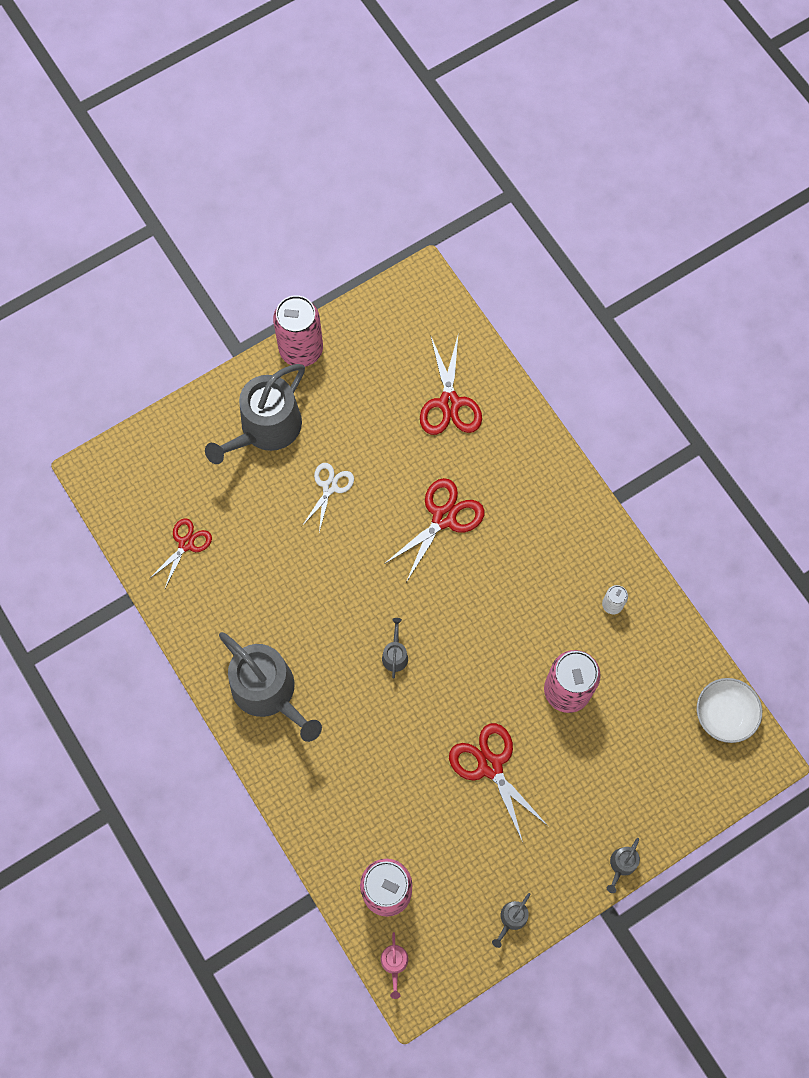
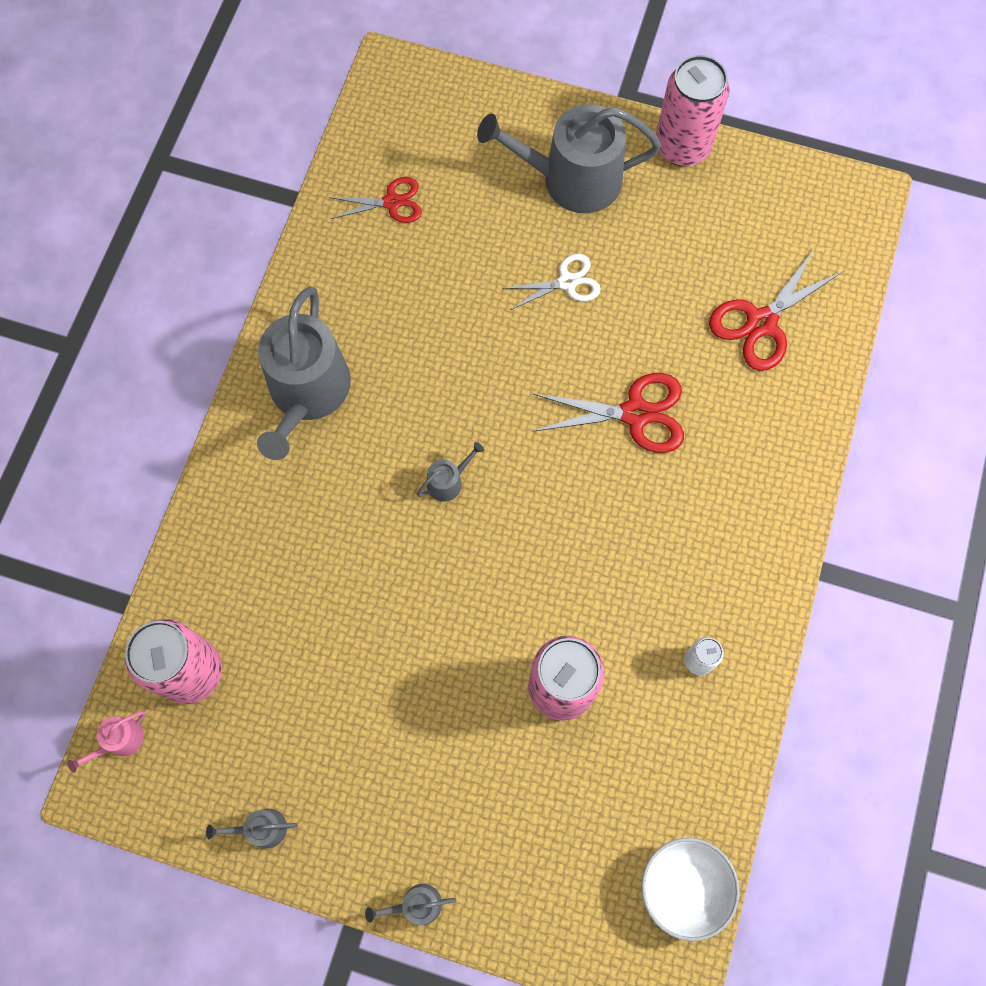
camera: 50 degrees right, 0 degrees up
(490, 766) = (410, 672): red scissors -> none

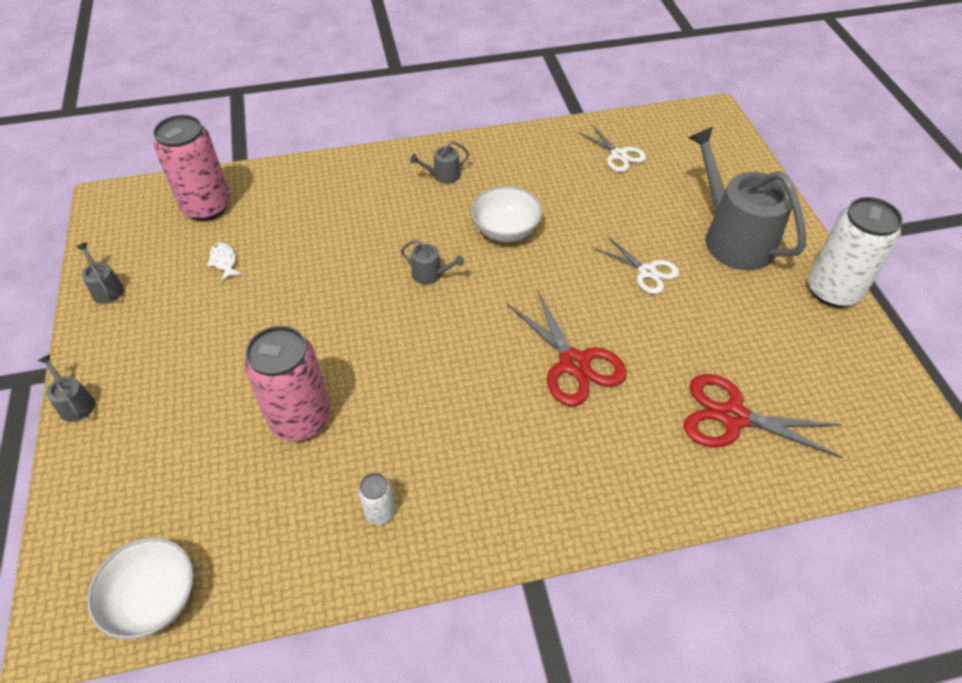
camera: 60 degrees right, 20 degrees down
(120, 741) = (142, 195): pink watering can -> none
(298, 684) = (224, 261): none -> white fish
(307, 393) = (443, 175): grey watering can -> grey watering can, size x0.42
(392, 202) = (618, 155): red scissors -> white scissors
(431, 376) = (506, 230): none -> white bowl
(682, 146) = (833, 291): pink can -> white can

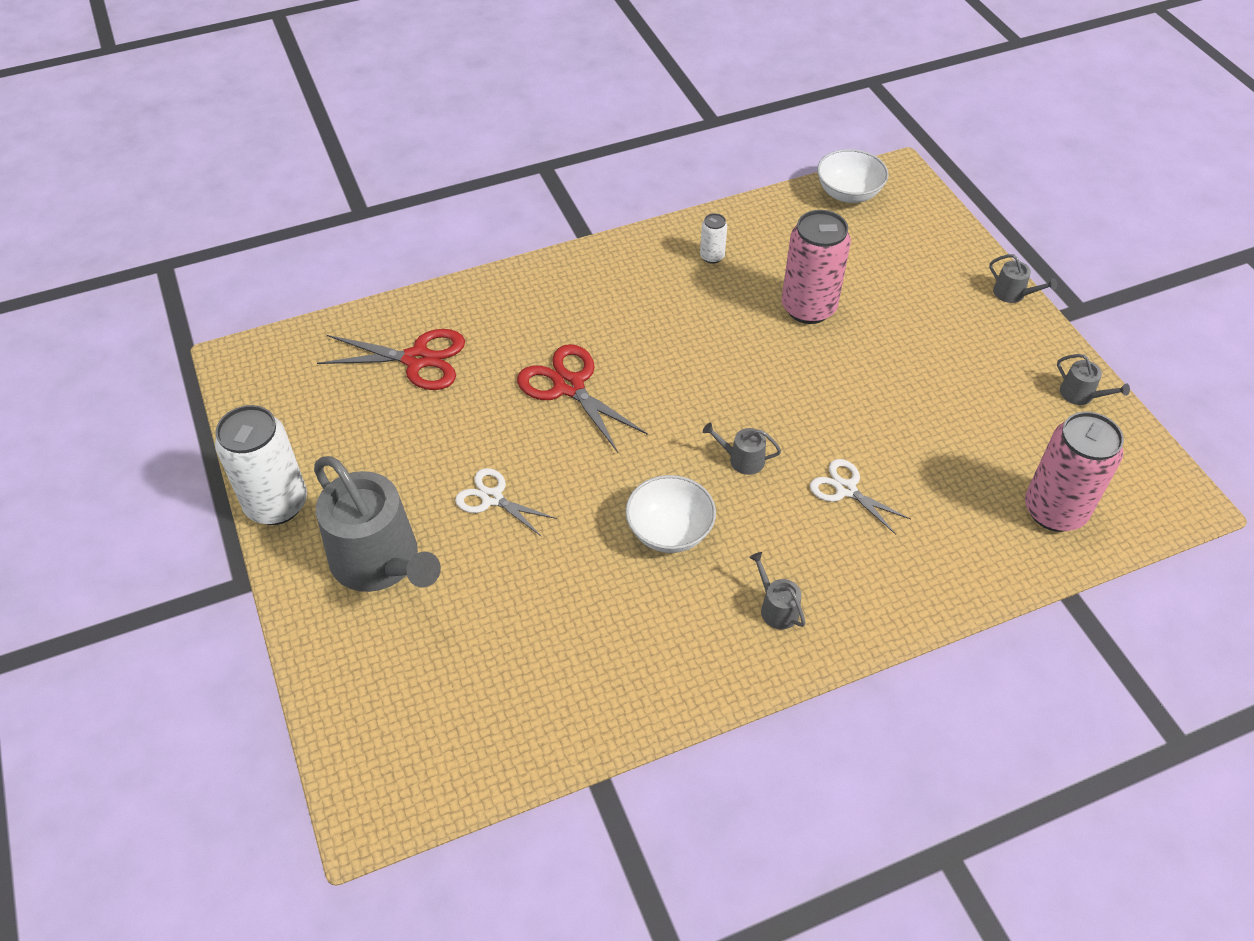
camera: 170 degrees right, 0 degrees up
(224, 261) = (980, 442): white fish -> none
(443, 175) = (776, 608): grey watering can -> grey watering can turned 90 degrees counterclockwise
(618, 155) = (529, 688): white scissors -> white scissors (846, 489)

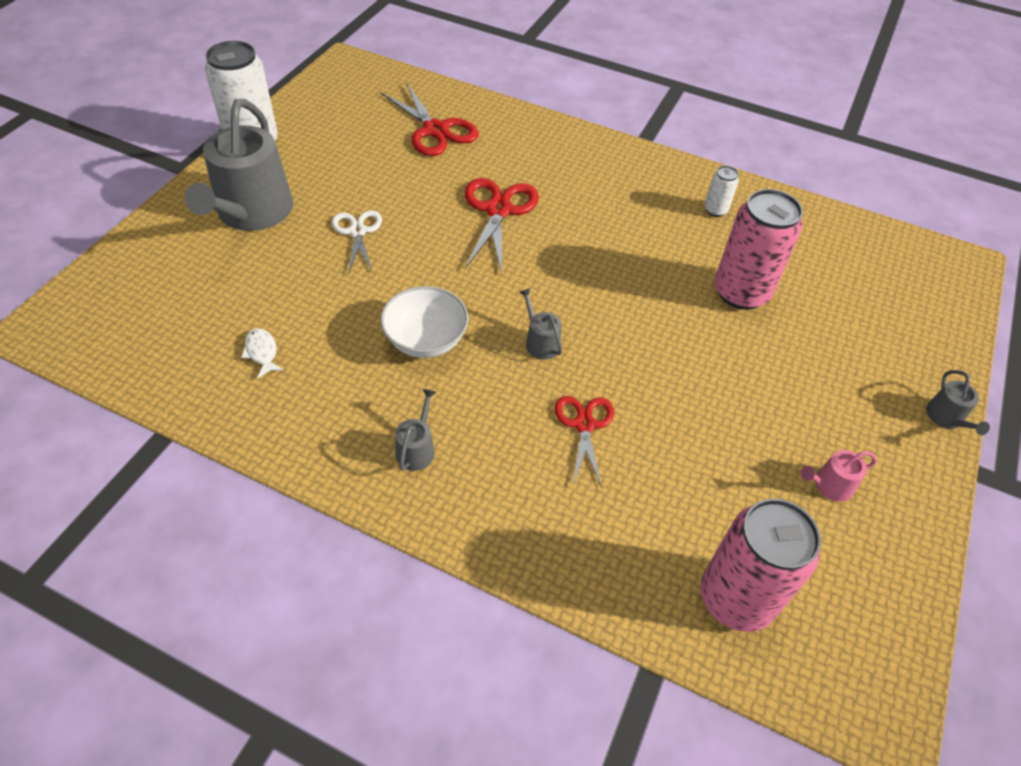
camera: 45 degrees right, 0 degrees up
(573, 654) = (262, 352): none -> white fish
(846, 489) = (584, 425): white scissors -> red scissors
(848, 193) = (893, 246): white bowl -> none
(1012, 395) = (829, 485): none -> pink watering can
(1081, 395) = (900, 541): grey watering can -> none

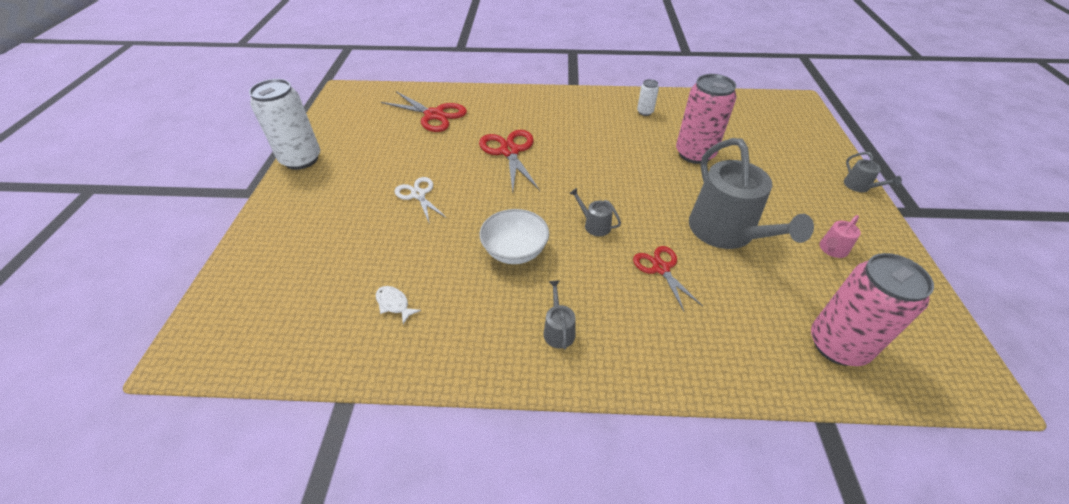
camera: 20 degrees left, 5 degrees down
(251, 213) = (327, 207): grey watering can -> grey watering can (726, 232)

